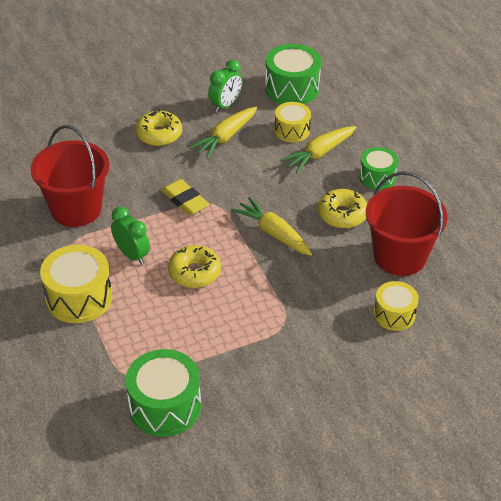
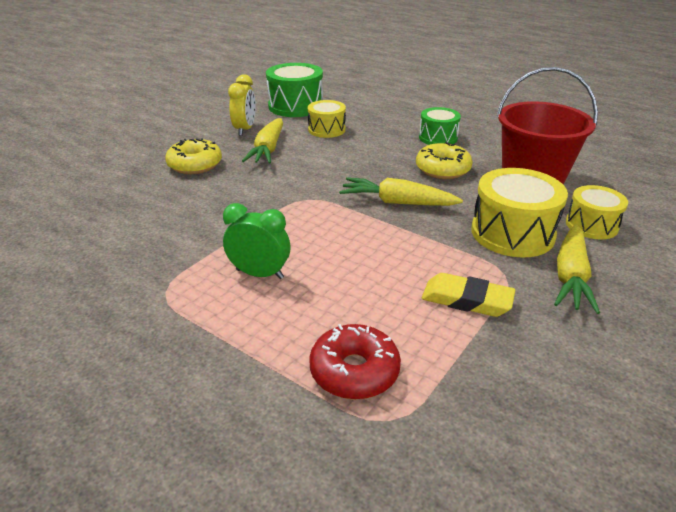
camera: 30 degrees left, 10 degrees down
(76, 209) = (145, 253): red bucket -> none
(79, 298) = (227, 348): yellow drum -> yellow drum (512, 233)
(133, 342) = (354, 371): none -> red donut
(165, 406) = (483, 438): green drum -> none
(185, 200) = (275, 206): yellow eraser -> yellow eraser (466, 300)
(194, 272) = (353, 264): yellow donut -> none
(225, 105) = (245, 129): green clock -> yellow clock
(319, 154) = (369, 137): yellow carrot -> yellow carrot (570, 276)

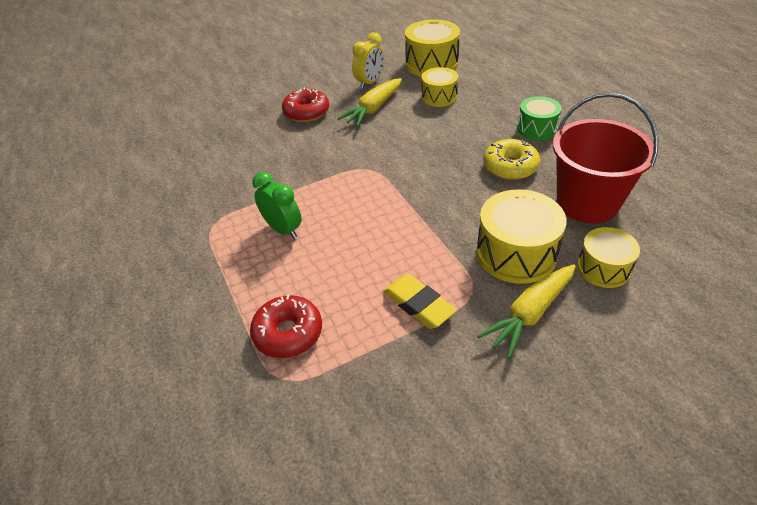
camera: 30 degrees right, 10 degrees up
(195, 165) = (306, 112): yellow donut -> red donut
(296, 106) = (431, 64): green drum -> yellow drum
(397, 202) = (439, 192): yellow carrot -> none

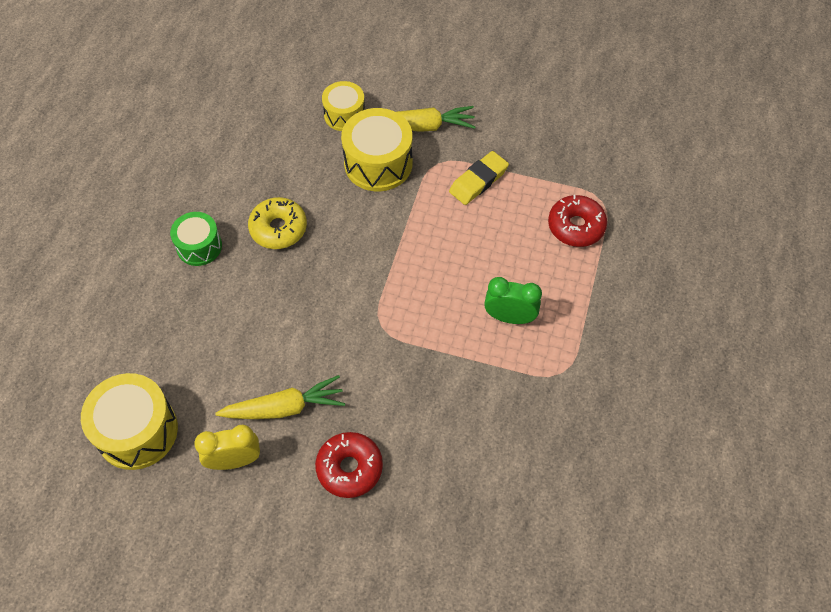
camera: 140 degrees left, 15 degrees up
(283, 229) = (509, 317): green clock -> green clock turned 105 degrees clockwise
(418, 305) = (478, 181): yellow eraser -> yellow eraser turned 45 degrees clockwise
(439, 97) = (208, 365): yellow drum -> none
(587, 203) = (280, 157): red bucket -> none

